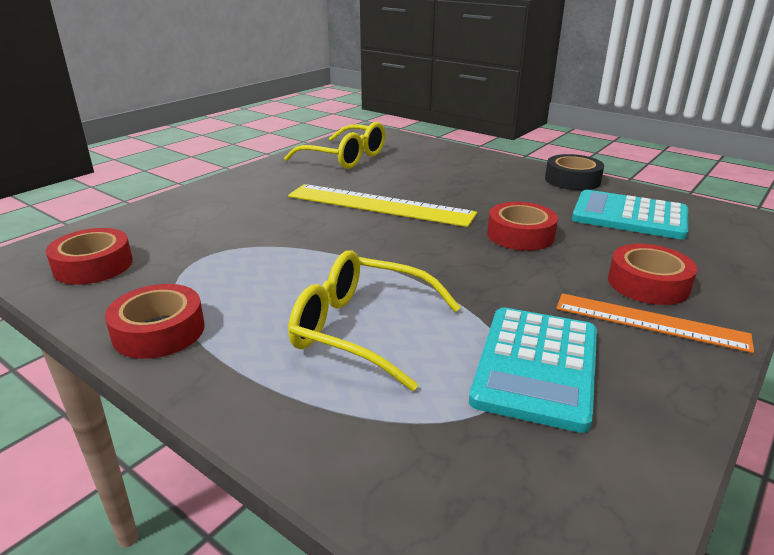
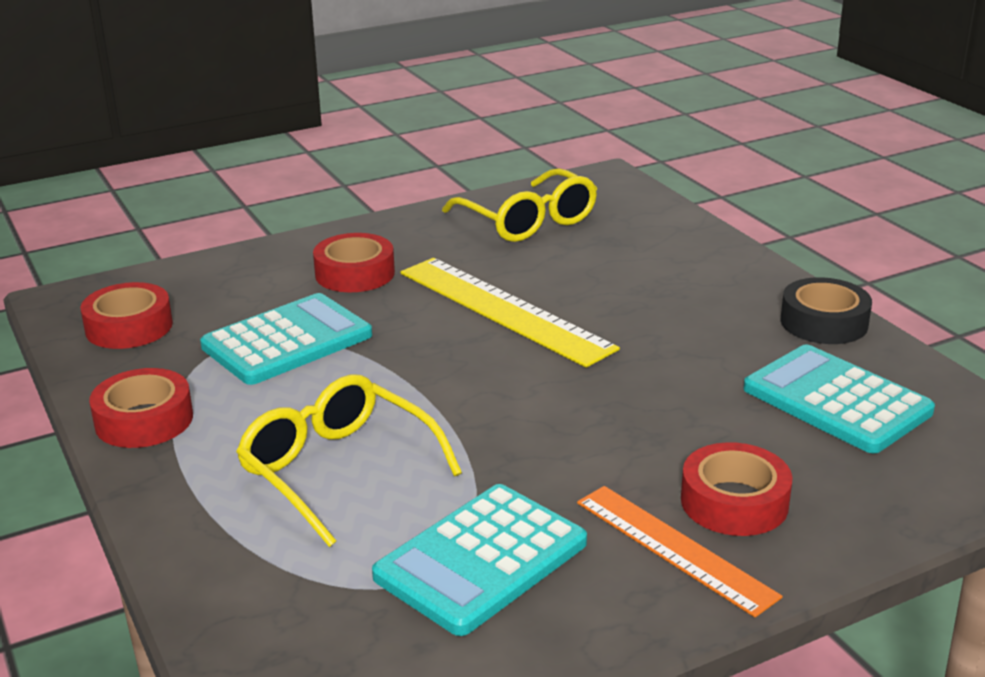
camera: 25 degrees right, 0 degrees up
(239, 250) = (287, 341): none -> turquoise calculator
(520, 235) = (644, 395): red tape -> red tape (355, 273)

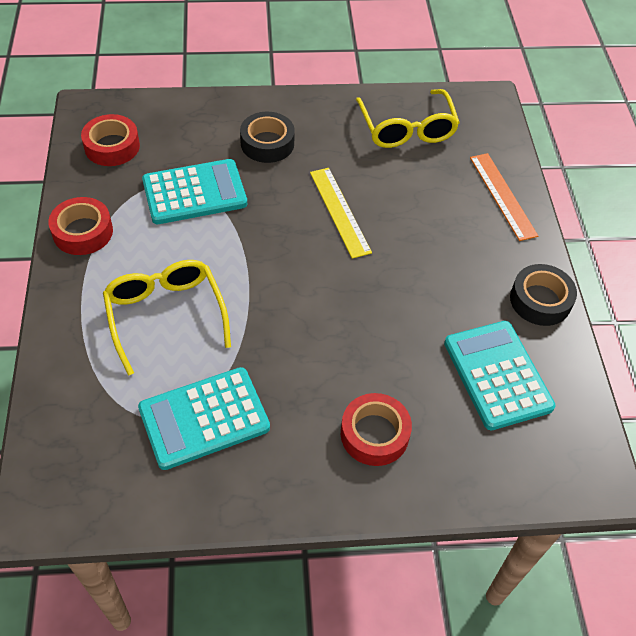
camera: 20 degrees right, 25 degrees up
(355, 273) = (267, 143): red tape -> black tape
(504, 310) = (340, 211): yellow ruler -> yellow ruler, size x0.66
(674, 548) = (315, 455): orange ruler -> orange ruler (502, 196)

